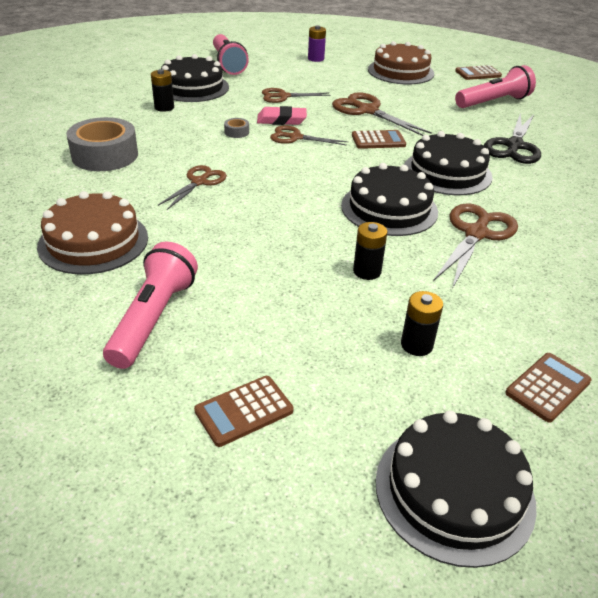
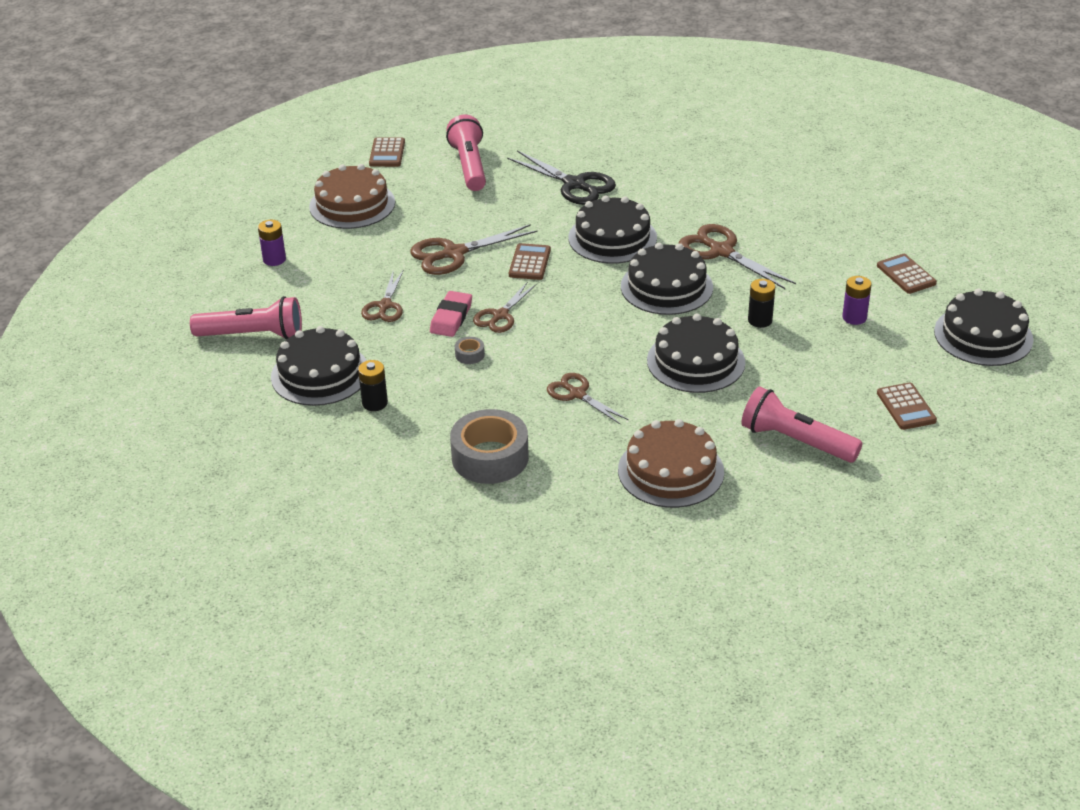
camera: 70 degrees left, 0 degrees up
(273, 238) = (696, 361): none -> black cake
(416, 345) = (854, 317): black battery -> purple battery

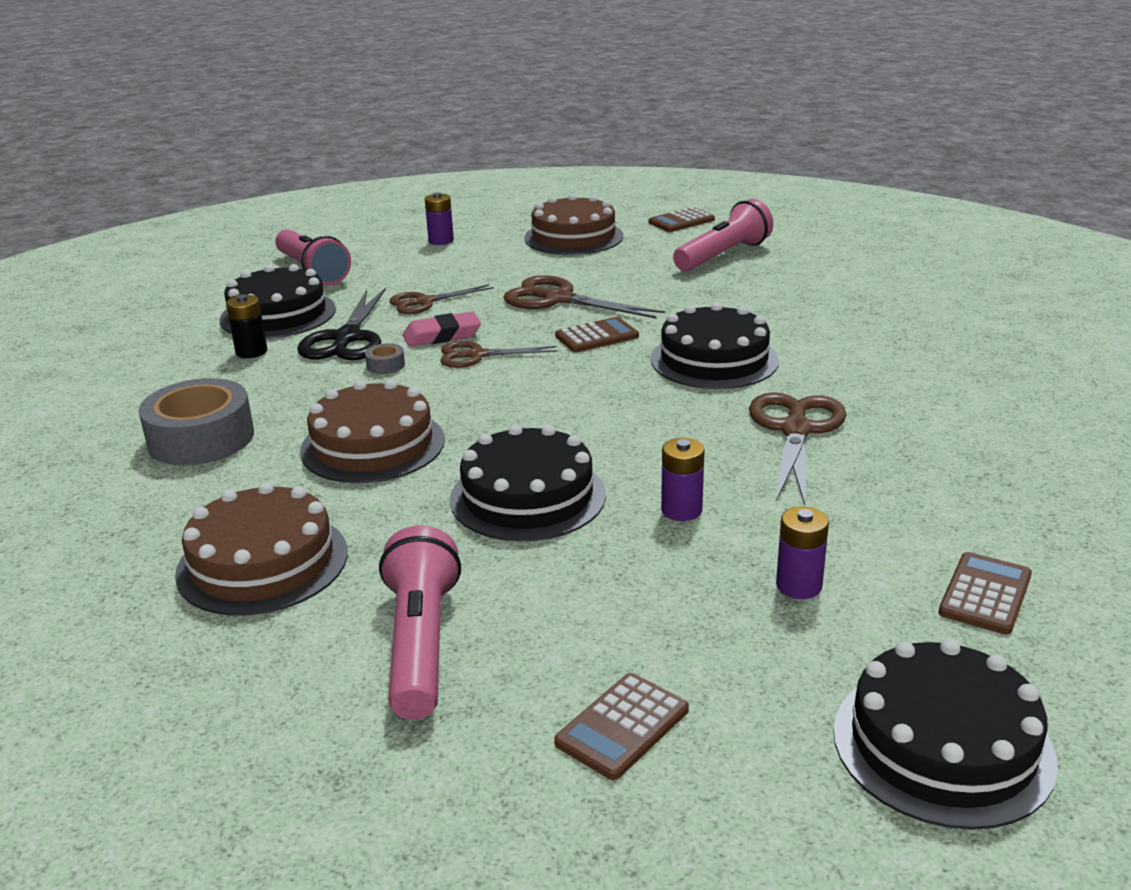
camera: 55 degrees right, 10 degrees down
(575, 185) = (782, 308): black scissors -> black scissors (346, 339)
(577, 394) = (373, 445): brown scissors -> brown cake
(666, 287) = (664, 423): black cake -> none
(760, 320) = (681, 510): black battery -> purple battery

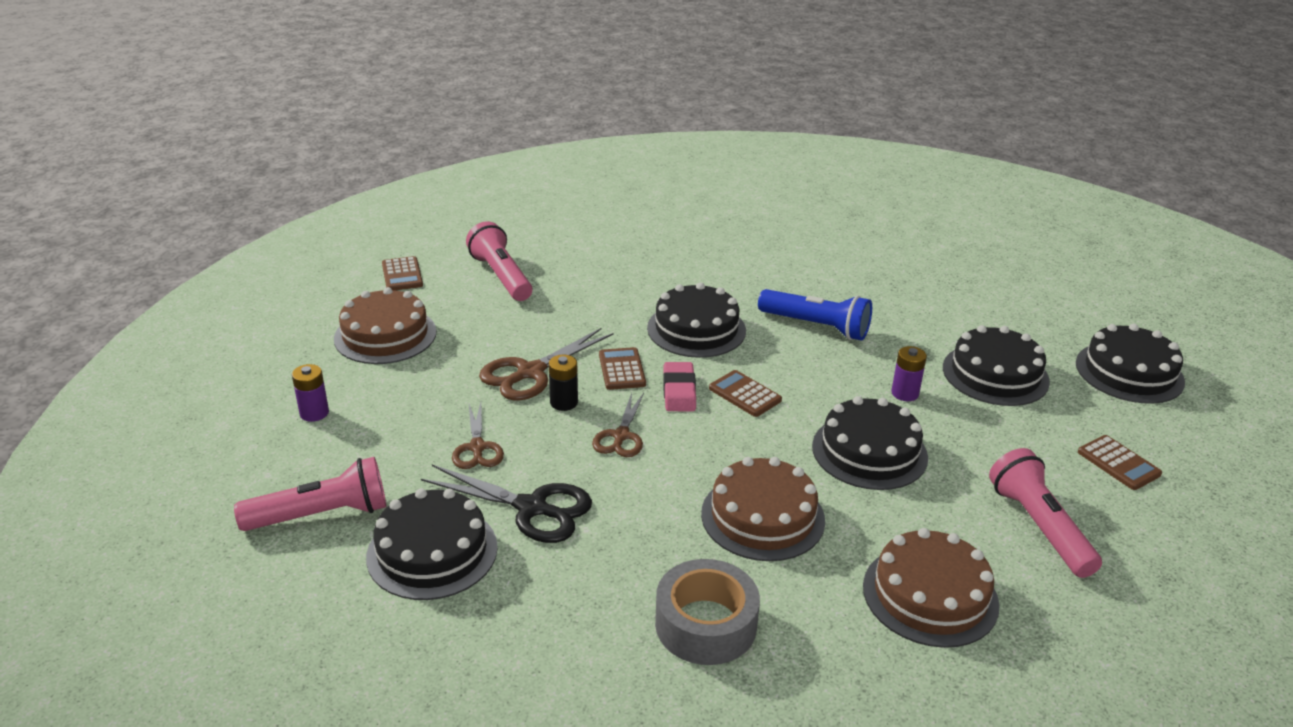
camera: 75 degrees left, 5 degrees up
(251, 352) = (521, 578): black battery -> black battery (564, 402)
(385, 365) = (610, 490): grey tape -> none
(421, 643) = (1039, 527): pink flashlight -> pink flashlight turned 60 degrees clockwise
(442, 335) = (564, 448): pink eraser -> pink eraser (679, 391)
(795, 430) = (816, 326): brown scissors -> blue flashlight
(799, 586) = (995, 374): purple battery -> black cake
(985, 594) = (1011, 322): brown calculator -> brown calculator (745, 394)

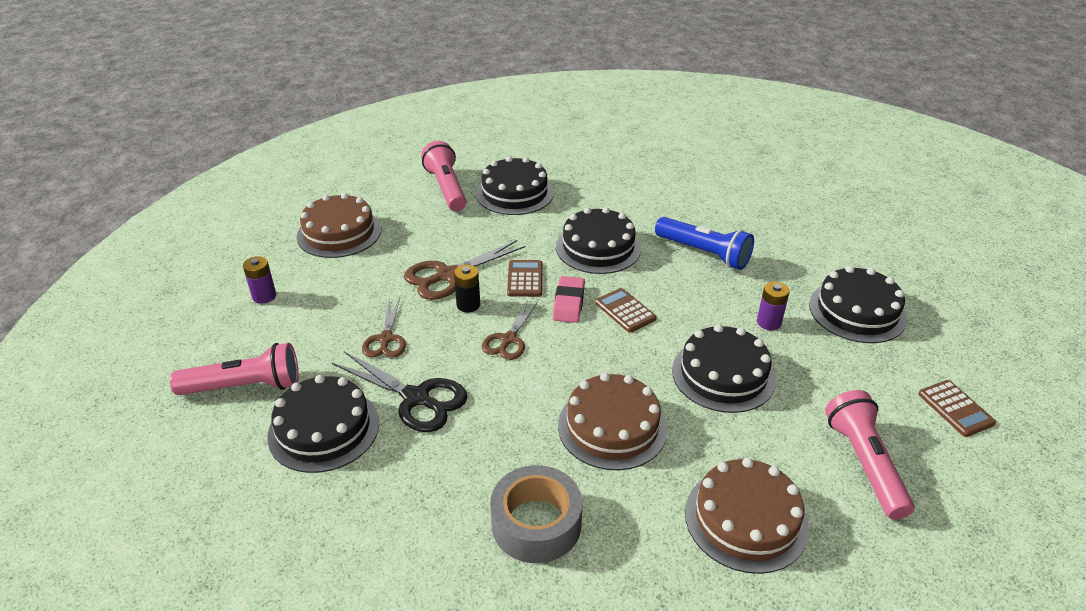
camera: 10 degrees right, 5 degrees up
(402, 275) = (367, 181): brown calculator -> none
(1129, 372) = (986, 320): black cake -> black cake (514, 193)

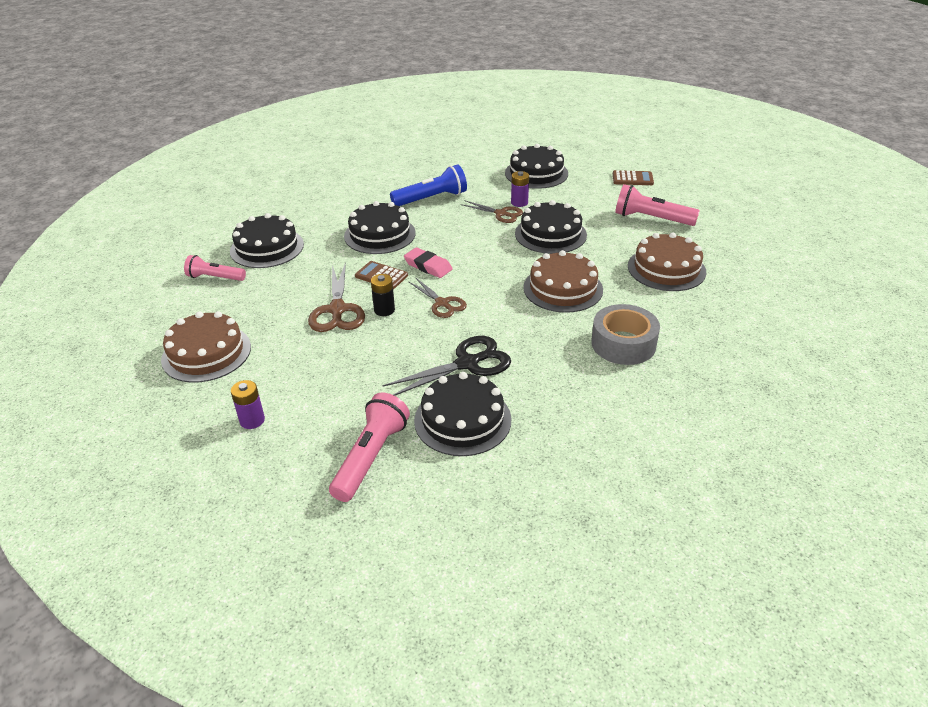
camera: 60 degrees left, 0 degrees up
(386, 339) = (385, 362): brown scissors -> brown scissors (501, 214)
(446, 188) = (215, 277): pink flashlight -> pink flashlight, size x0.67
(625, 311) = (459, 247): brown calculator -> none

